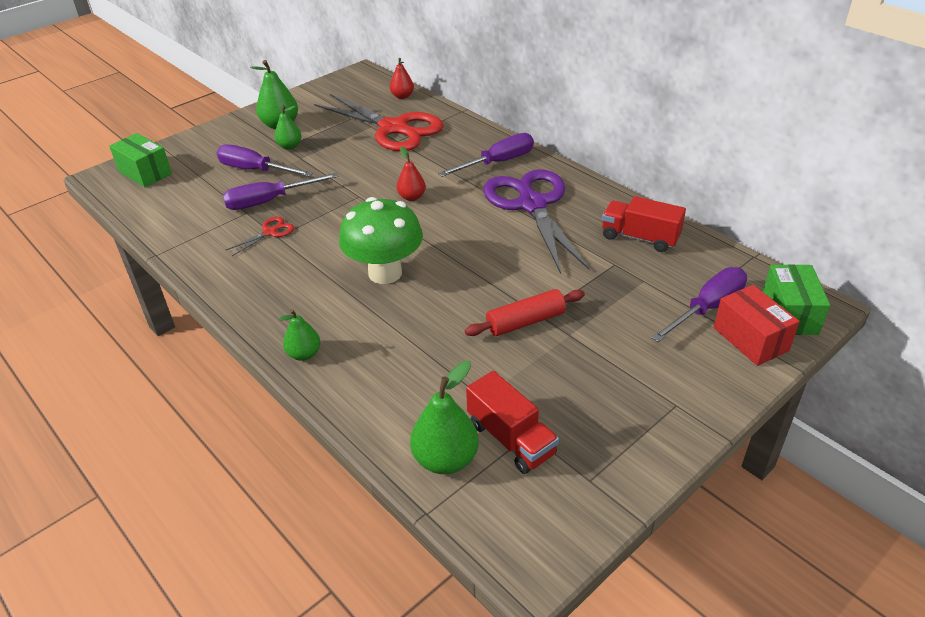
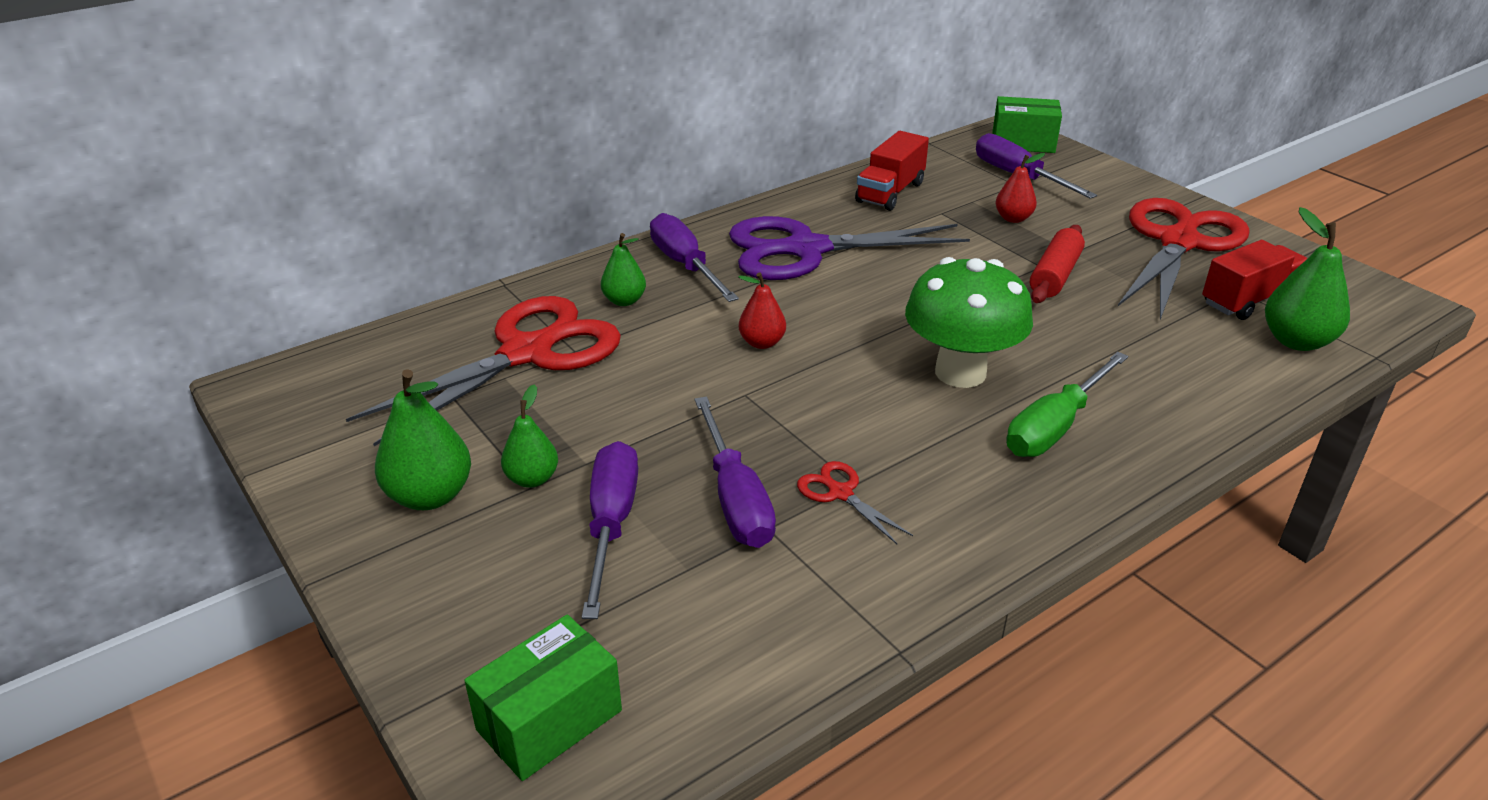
camera: 85 degrees left, 5 degrees down
(255, 170) = (611, 524): purple screwdriver -> purple screwdriver turned 150 degrees clockwise
(304, 354) = (1152, 446): green pear -> green pear (624, 301)
(326, 312) = (1055, 427): none -> green screwdriver
(402, 96) = (406, 340): red pear -> red pear (1013, 218)
(525, 321) = (1054, 275): red rolling pin -> red rolling pin turned 45 degrees clockwise
(610, 405) = (1179, 242): none -> red scissors
(750, 339) = (1064, 165): red box -> none

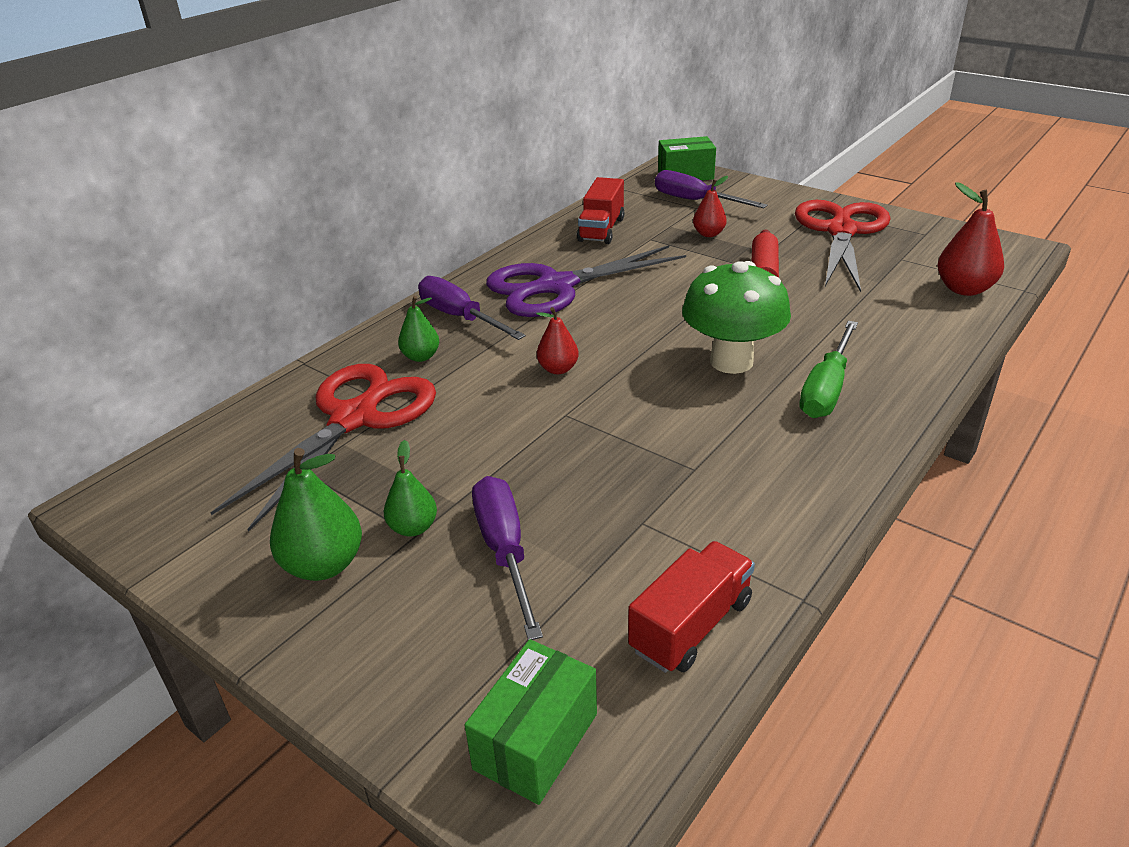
camera: 15 degrees left, 0 degrees up
(735, 498) = (602, 504): purple screwdriver -> none
(840, 493) = (686, 479): red scissors -> none
(1249, 300) = (914, 265): red truck -> red truck (691, 625)
(1296, 341) = (964, 289): green pear -> red pear

